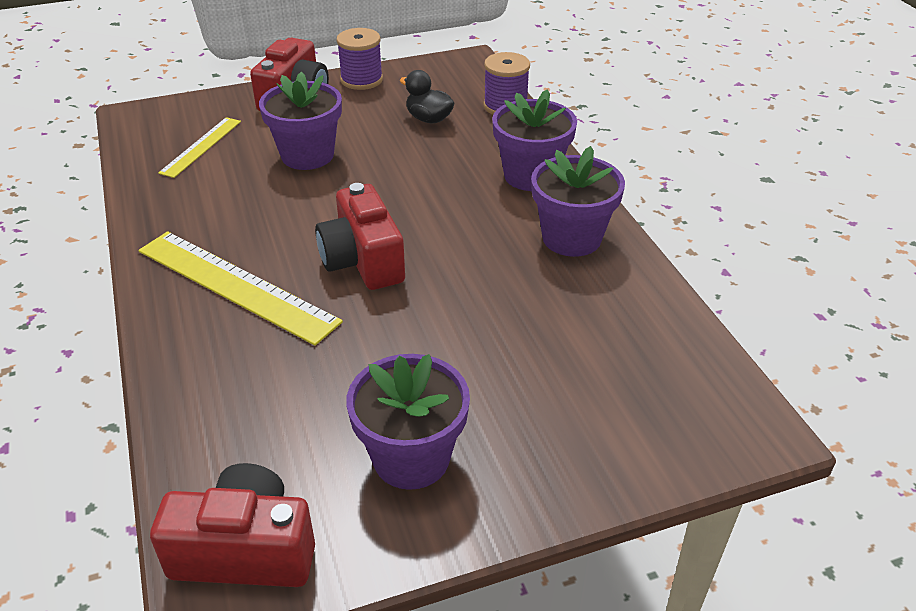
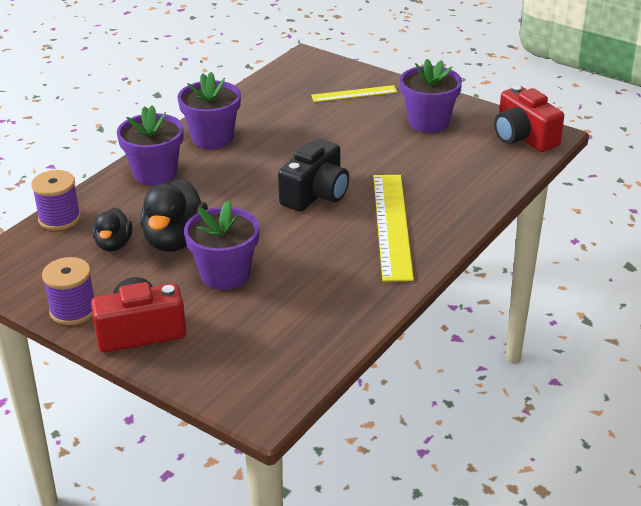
camera: 125 degrees left, 5 degrees down
(201, 146) = (268, 335): yellow ruler -> yellow ruler (354, 93)
(363, 260) = (316, 194): red camera -> black camera
(394, 149) = (175, 240): none -> black duck

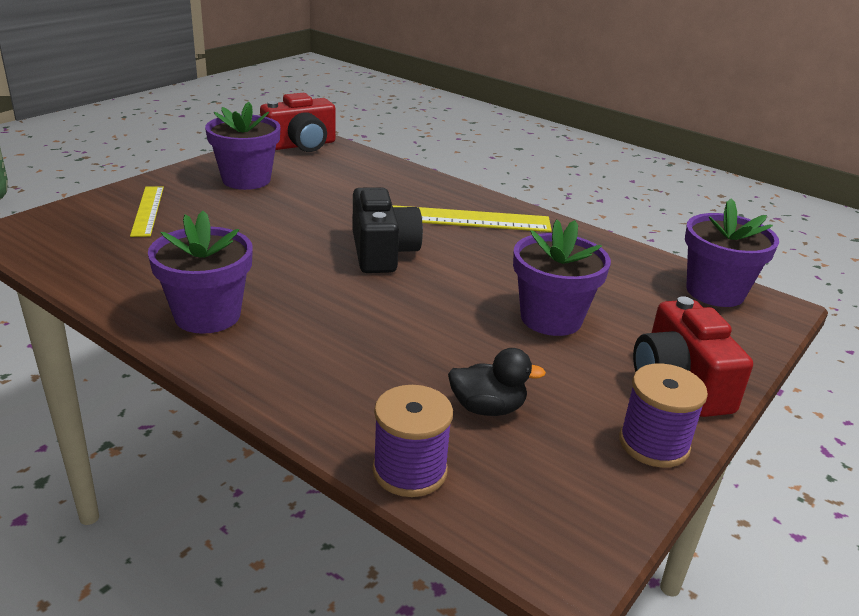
camera: 90 degrees left, 5 degrees down
(155, 173) = (293, 369): purple flower pot -> purple flower pot (715, 292)
(175, 240) = (478, 353): black duck -> none
(316, 194) = (382, 252): black camera -> black camera turned 45 degrees clockwise

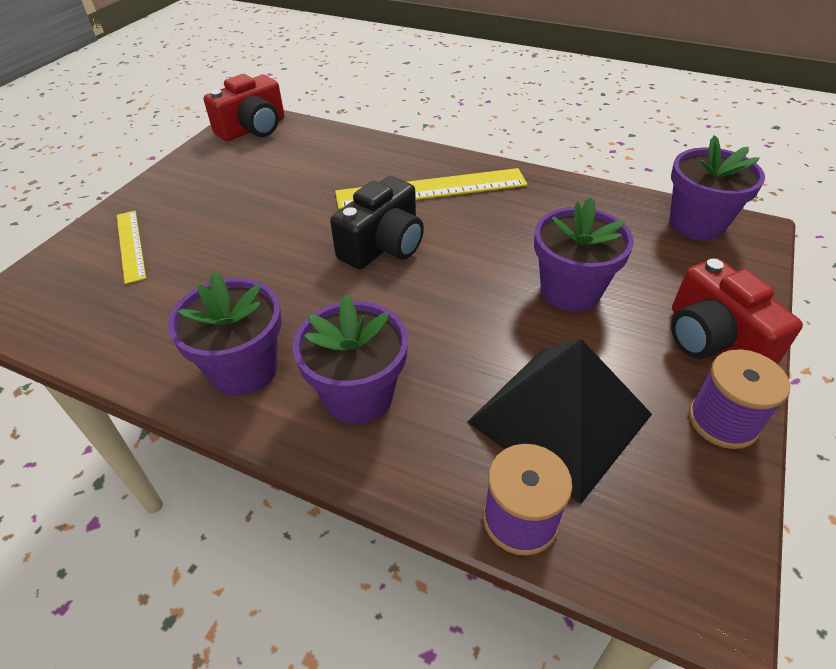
camera: 10 degrees left, 15 degrees up
(246, 180) = (216, 184): purple flower pot -> purple flower pot (358, 395)
(382, 252) = (383, 246): black camera -> black camera turned 60 degrees clockwise
(487, 408) = (559, 418): black duck -> black pyramid

